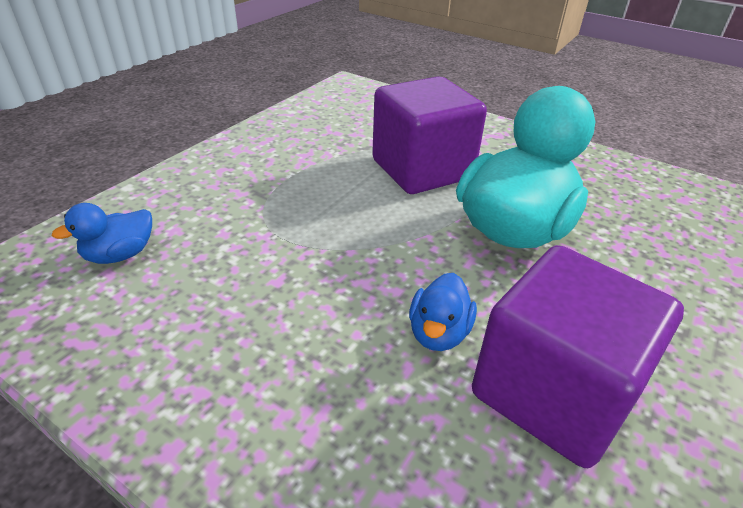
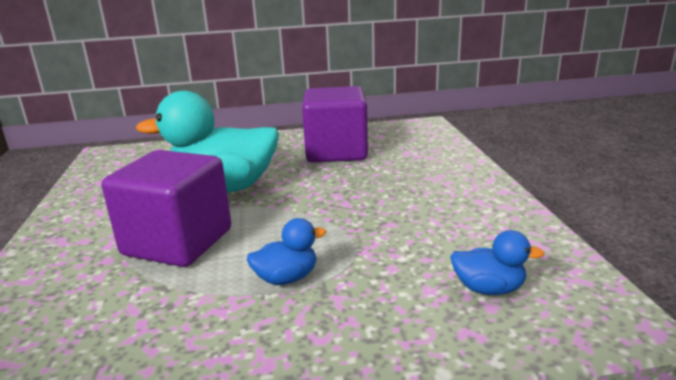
camera: 130 degrees left, 15 degrees down
(438, 333) = (345, 176): blue duck -> blue duck (286, 278)

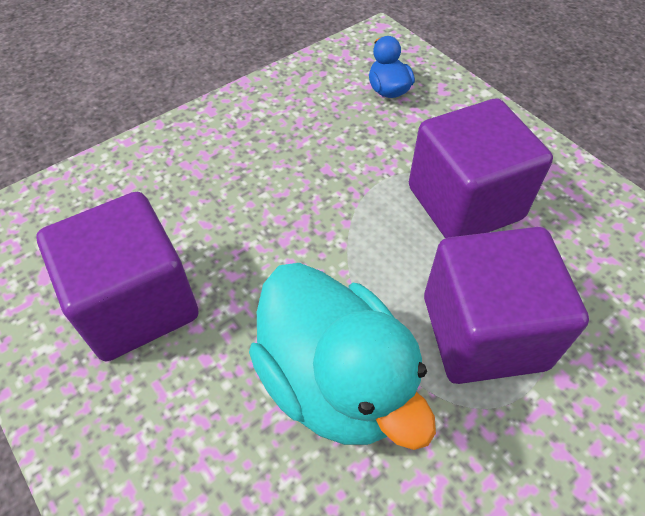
camera: 120 degrees left, 30 degrees up
(286, 278) = (464, 203): blue duck -> purple cube

